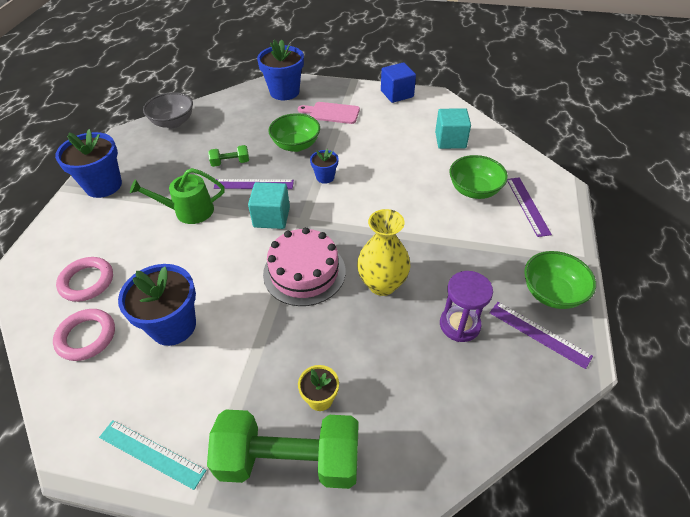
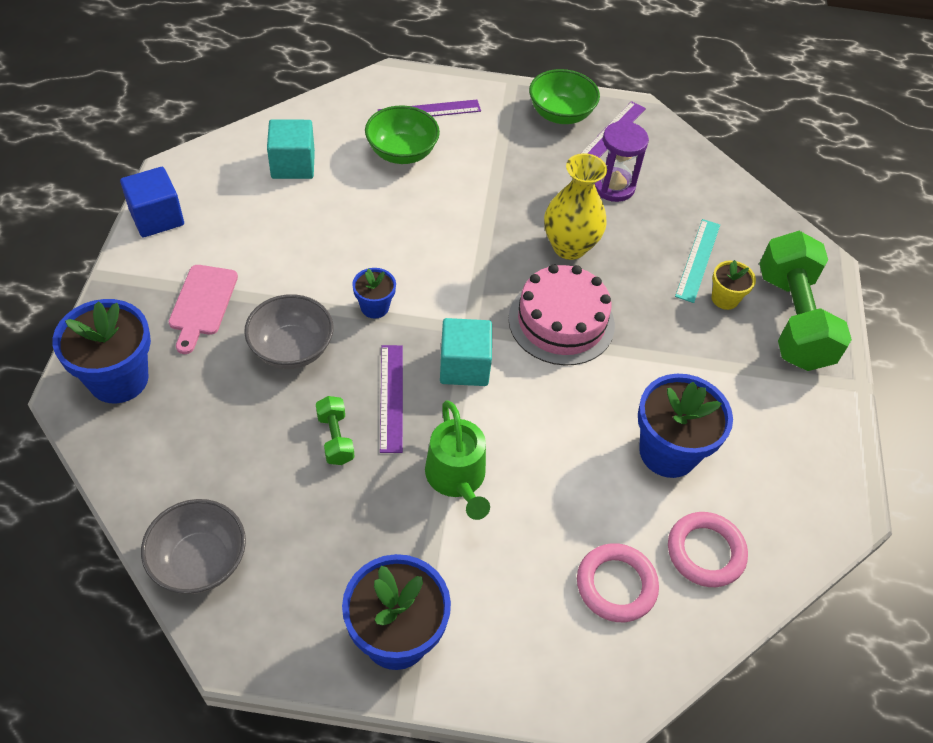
camera: 100 degrees left, 5 degrees up
(151, 454) = (823, 437): turquoise ruler -> turquoise ruler (698, 260)
(296, 145) = (292, 349): green bowl -> grey bowl

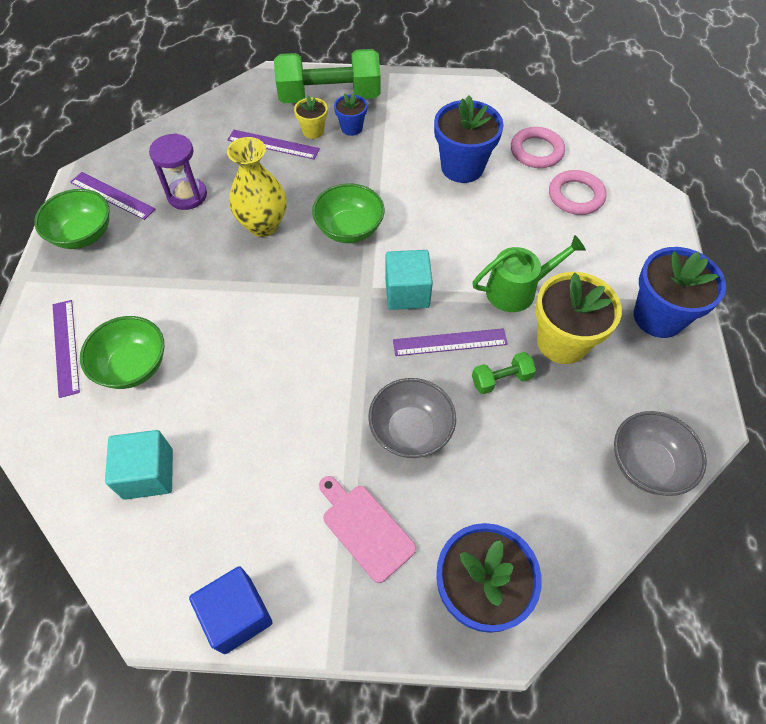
camera: 90 degrees left, 5 degrees up
(202, 304) = (365, 528): pink cutting board -> pink cutting board turned 135 degrees counterclockwise
(374, 307) = (350, 367): blue flower pot -> blue flower pot (351, 128)
(375, 511) = (562, 342): none -> yellow flower pot
(561, 322) = (349, 229): pink cake -> green bowl
(698, 260) = (273, 144): turquoise ruler -> purple ruler

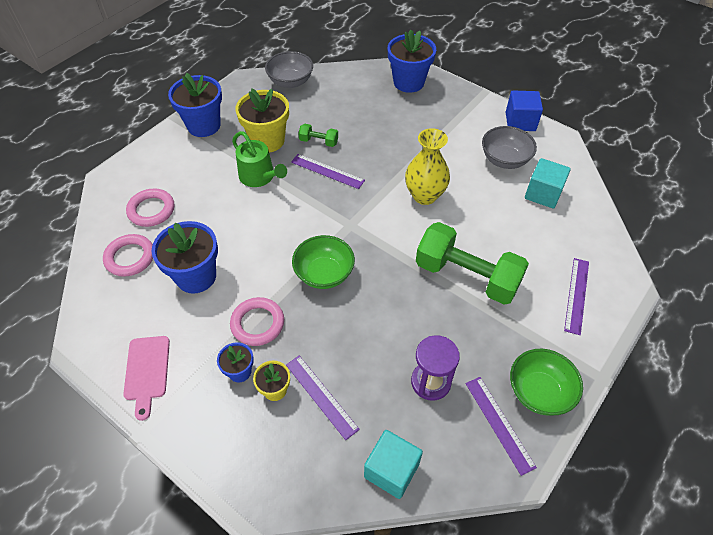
camera: 145 degrees left, 5 degrees down
(133, 366) = (532, 257): green bowl -> none
(263, 225) = (385, 314): yellow vase -> yellow vase (424, 195)
(329, 97) = (225, 426): green dumbbell -> green dumbbell (467, 276)
(365, 528) = (441, 121): pink cutting board -> pink cutting board (147, 371)
(370, 162) = (257, 323): none -> pink ring
(407, 292) = (325, 210): turquoise cube -> turquoise cube (391, 470)
(410, 430) = (387, 144): grey bowl -> grey bowl (504, 160)
(517, 290) = (259, 177): green watering can -> green watering can turned 150 degrees counterclockwise

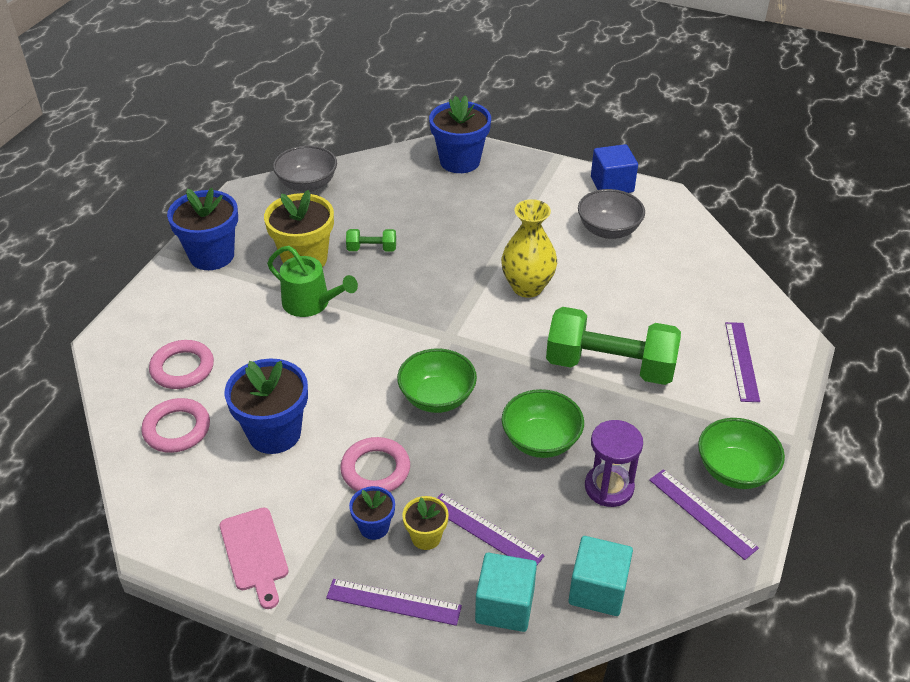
camera: 15 degrees left, 10 degrees down
(327, 171) = (396, 281): purple ruler -> purple ruler (393, 602)
(390, 328) = (541, 441): none -> green bowl
(543, 194) = (666, 260): turquoise cube -> turquoise cube (504, 606)

